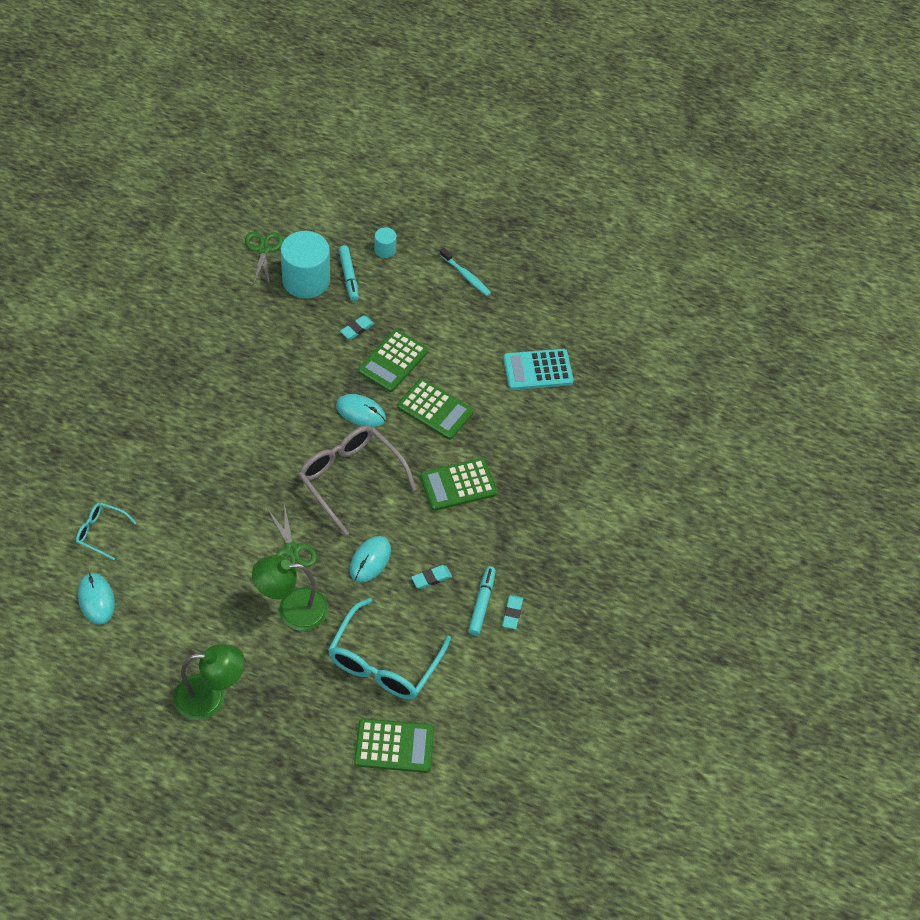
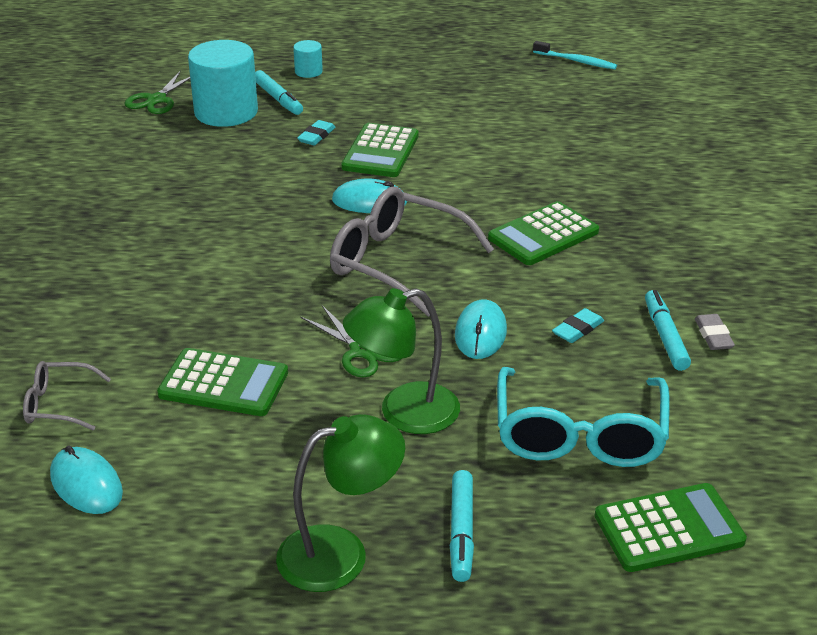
camera: 15 degrees left, 20 degrees down
(101, 532) = (58, 404): turquoise glasses -> grey glasses
(263, 249) = (157, 100): green scissors -> green scissors turned 135 degrees counterclockwise
(281, 707) = (461, 532): none -> turquoise marker
(435, 409) = (463, 179): green calculator -> green calculator (223, 384)
(466, 276) = (419, 71): turquoise toothbrush -> turquoise toothbrush (576, 61)
(512, 613) = (713, 336): turquoise eraser -> grey eraser
(538, 370) = (561, 122): turquoise calculator -> none

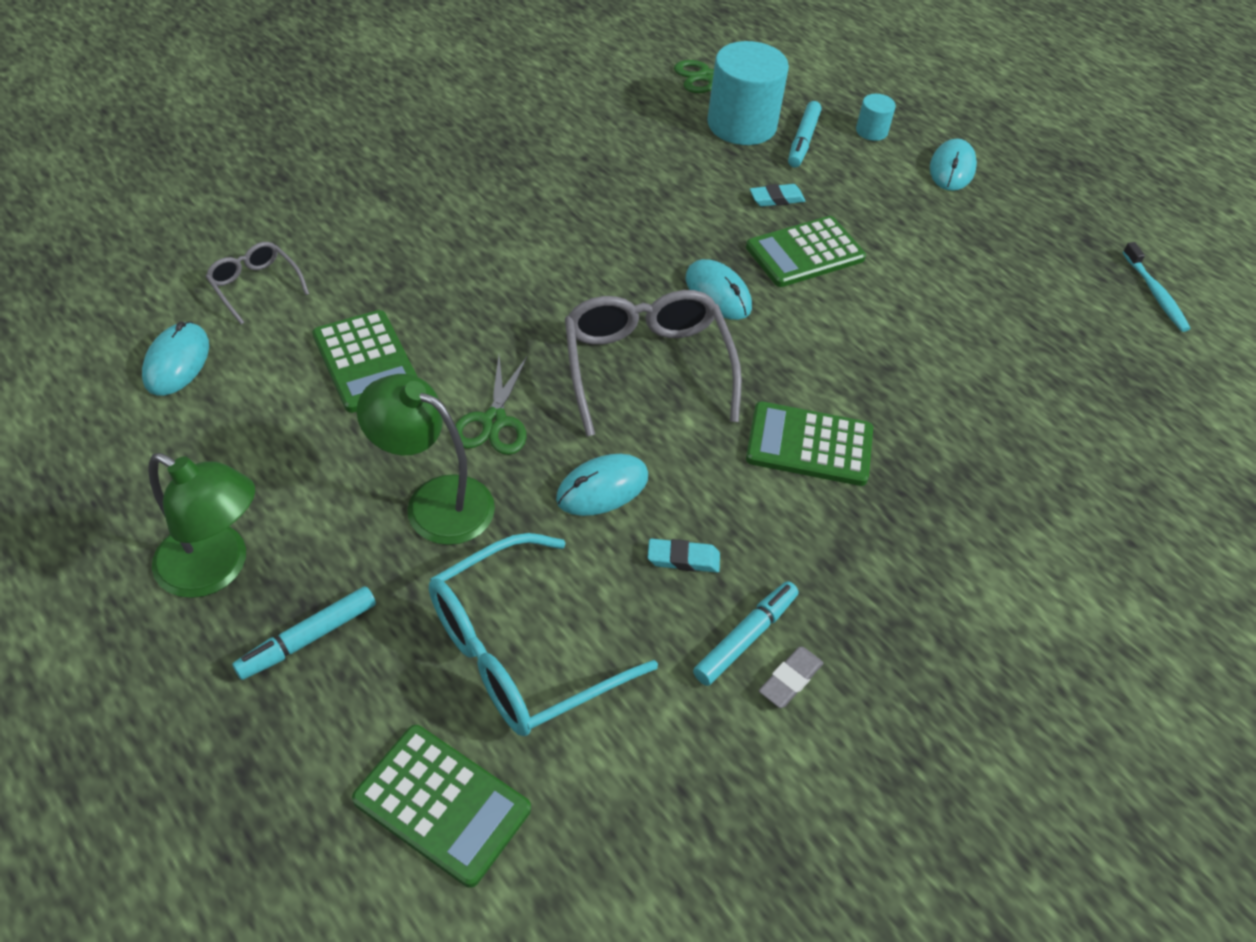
camera: 45 degrees right, 15 degrees up
(384, 64) = (952, 168): none -> turquoise mouse

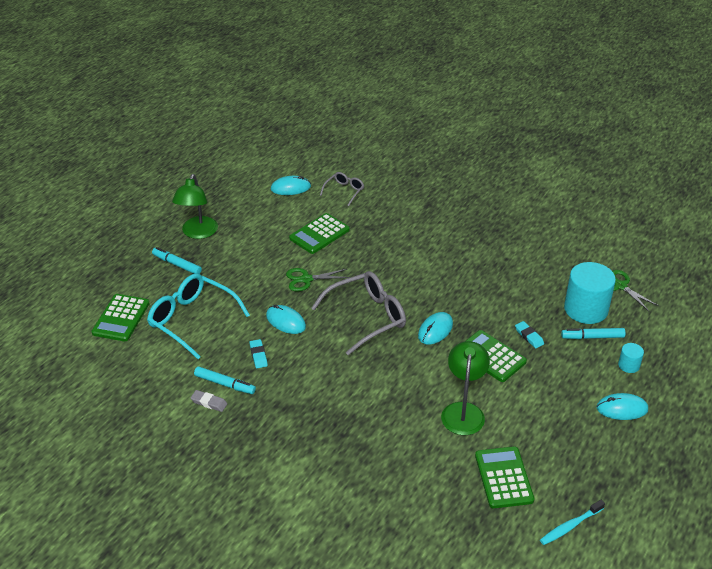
camera: 75 degrees right, 10 degrees down
(434, 501) = (254, 276): green lamp -> green lamp (463, 411)
(809, 445) = (348, 384): green calculator -> green calculator (503, 478)

